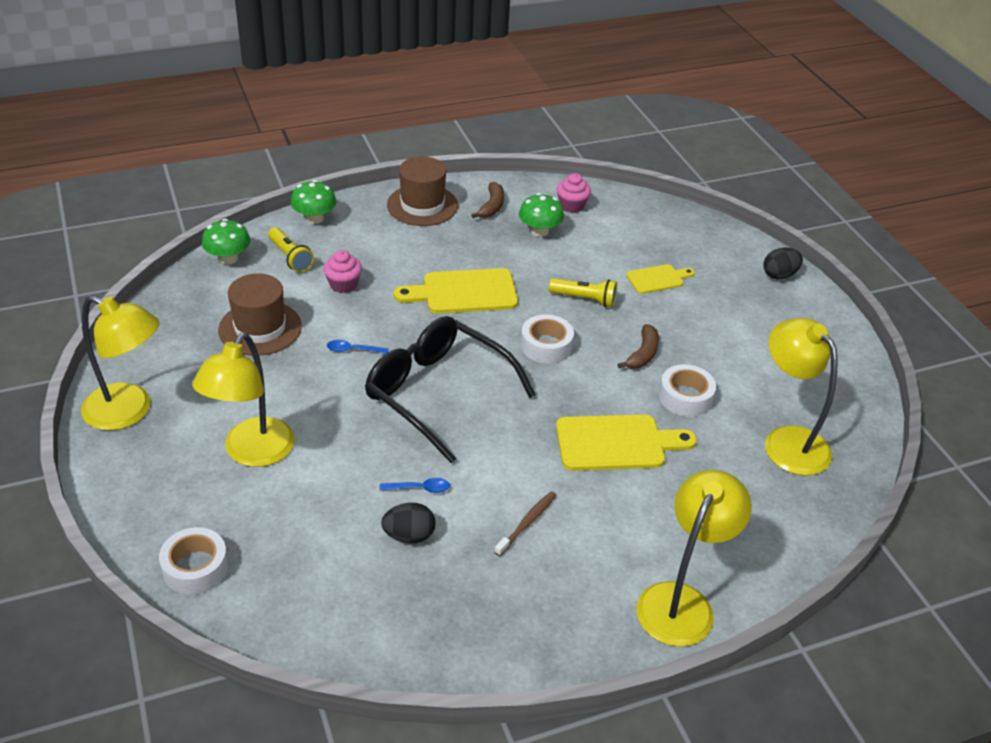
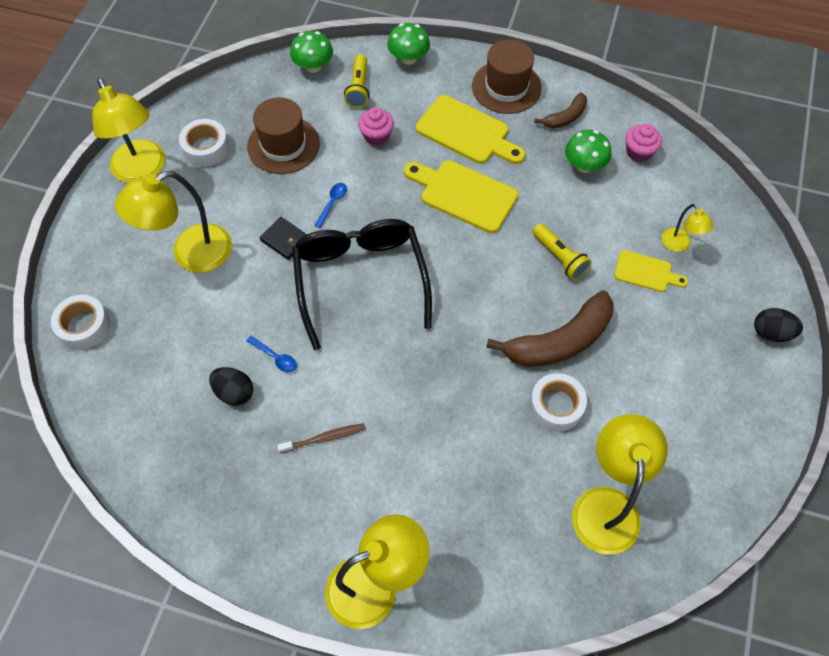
camera: 40 degrees right, 20 degrees up
(336, 397) = (285, 240): none -> black wallet
(353, 350) = (332, 203): blue spoon -> blue spoon turned 75 degrees clockwise
(546, 346) = (484, 285): white tape -> white tape (206, 148)
(616, 443) = (457, 412): yellow cutting board -> yellow cutting board (467, 132)
(643, 354) = (559, 341): brown banana -> brown banana, size x1.90
(662, 251) = (679, 245): none -> yellow lamp

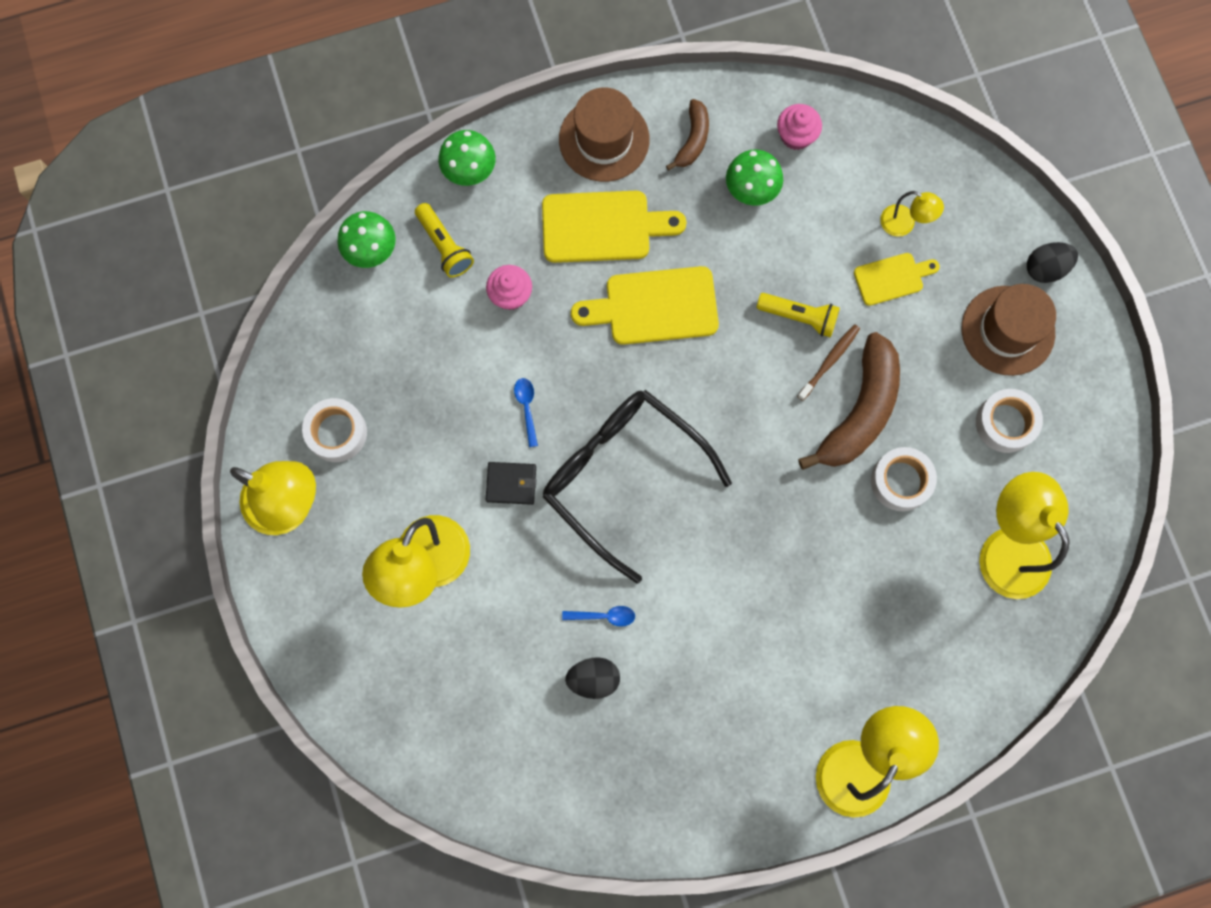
camera: 35 degrees left, 15 degrees up
(84, 326) = (385, 718): white tape -> white tape (1005, 423)
(283, 145) = (419, 373): brown hat -> brown hat (1007, 330)
(324, 438) = (714, 663): brown toothbrush -> brown toothbrush (830, 361)

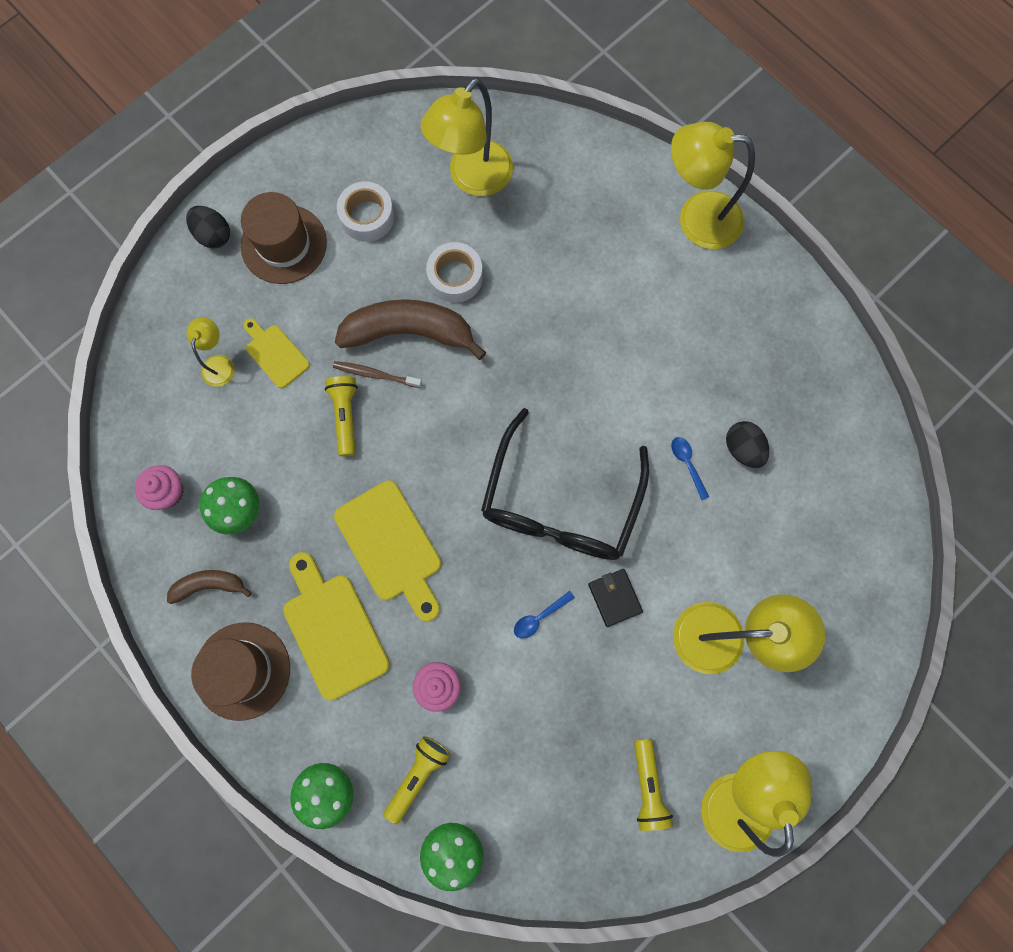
camera: 115 degrees left, 0 degrees up
(337, 432) = (647, 786): white tape -> yellow flashlight

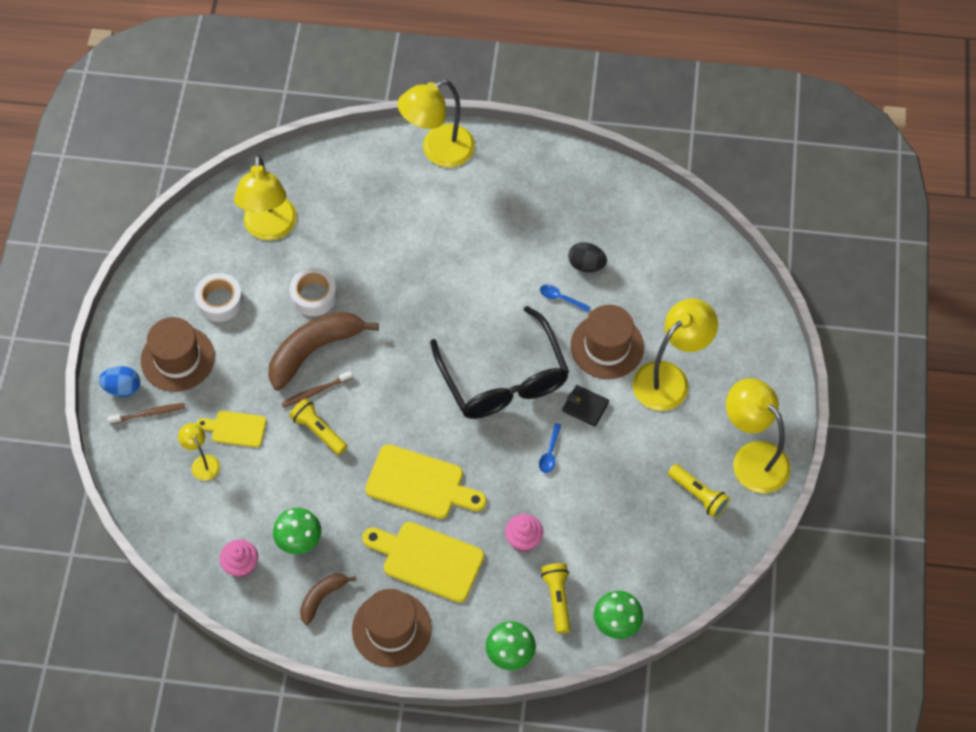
camera: 40 degrees left, 15 degrees down
(214, 235) = (122, 388): black egg -> blue egg
(215, 278) = (149, 414): none -> brown toothbrush
(690, 551) = (607, 346): none -> brown hat

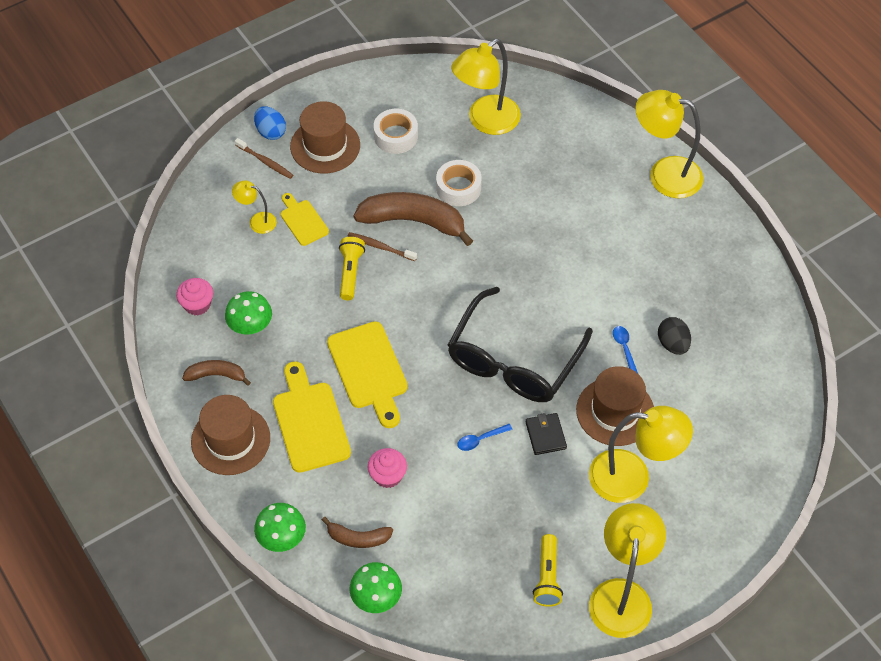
camera: 50 degrees right, 5 degrees down
(202, 462) = (257, 221): yellow lamp -> yellow lamp turned 90 degrees counterclockwise
(557, 599) = (358, 538): yellow flashlight -> brown banana

